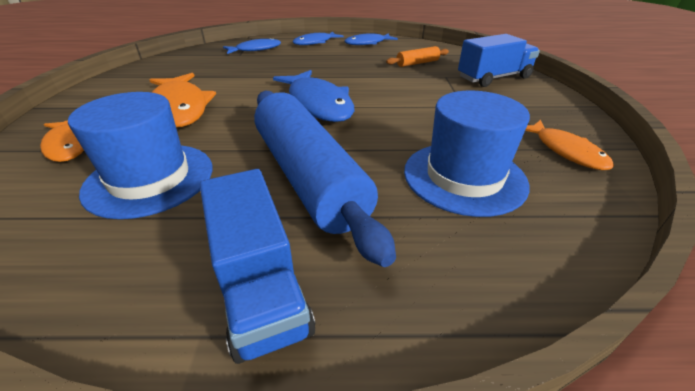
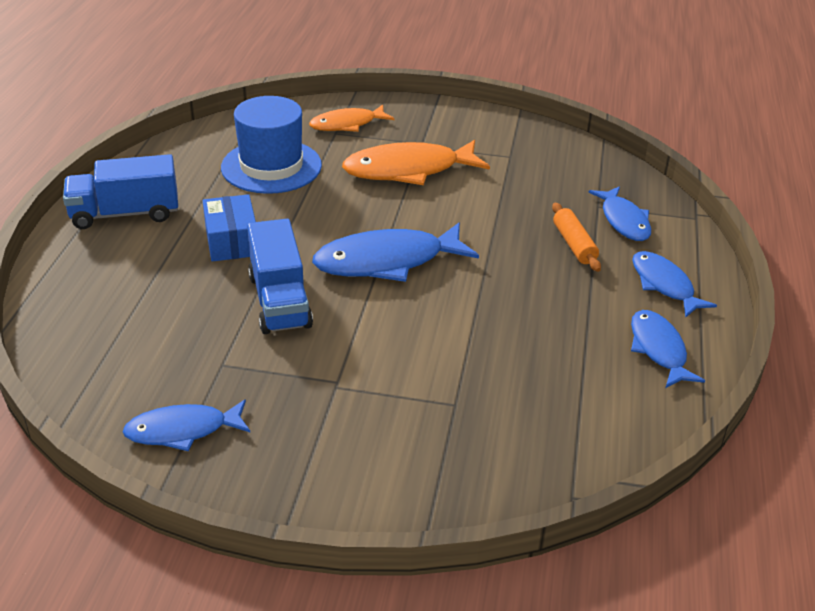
camera: 100 degrees right, 0 degrees up
(308, 177) = (232, 241): blue rolling pin -> blue box
(417, 63) = (527, 387): orange rolling pin -> orange rolling pin (574, 244)
(464, 177) = (180, 332): blue hat -> none
(493, 78) = (432, 463): blue truck -> blue truck (279, 301)
(566, 151) = (183, 430): orange fish -> blue fish

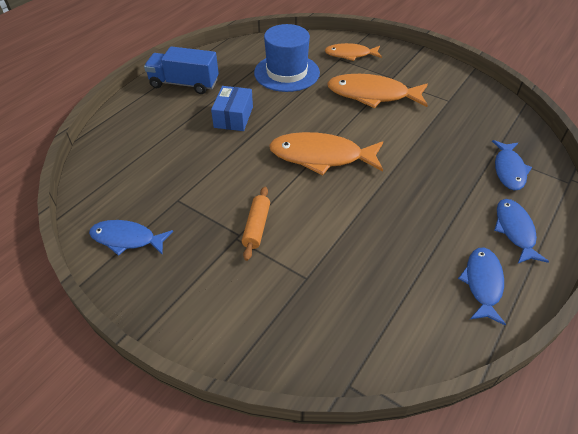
camera: 25 degrees right, 10 degrees up
(279, 301) = (237, 166): blue truck -> none
(387, 261) = (321, 157): blue fish -> orange fish
(574, 244) = (460, 179): orange rolling pin -> orange rolling pin (256, 227)

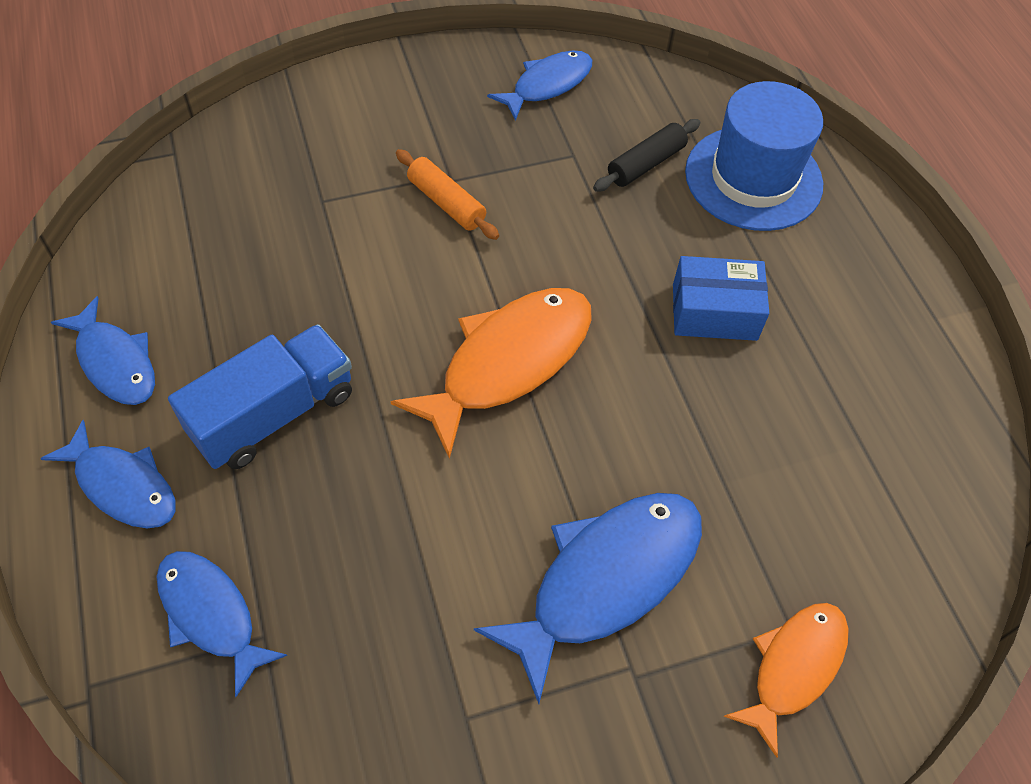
camera: 125 degrees right, 10 degrees up
(161, 172) = (646, 164): none -> black rolling pin
(184, 84) = (876, 299): blue truck -> blue truck (274, 414)
(233, 117) = (714, 312): blue box -> blue box turned 45 degrees counterclockwise
(287, 73) = (803, 483): blue hat -> blue hat (753, 178)
(372, 95) = (605, 580): orange fish -> blue fish

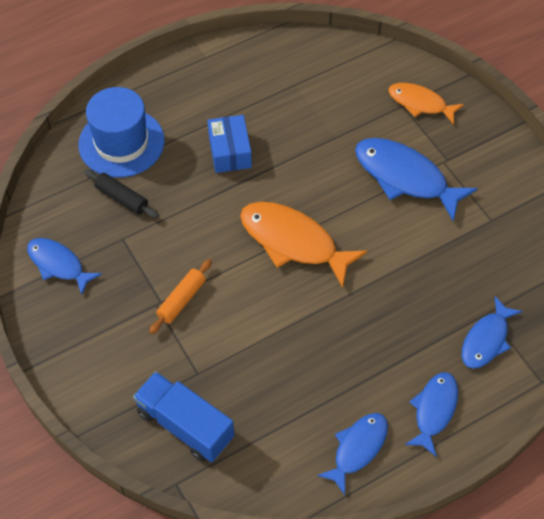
camera: 100 degrees left, 0 degrees up
(274, 414) = (364, 349): blue truck -> blue truck (185, 425)

